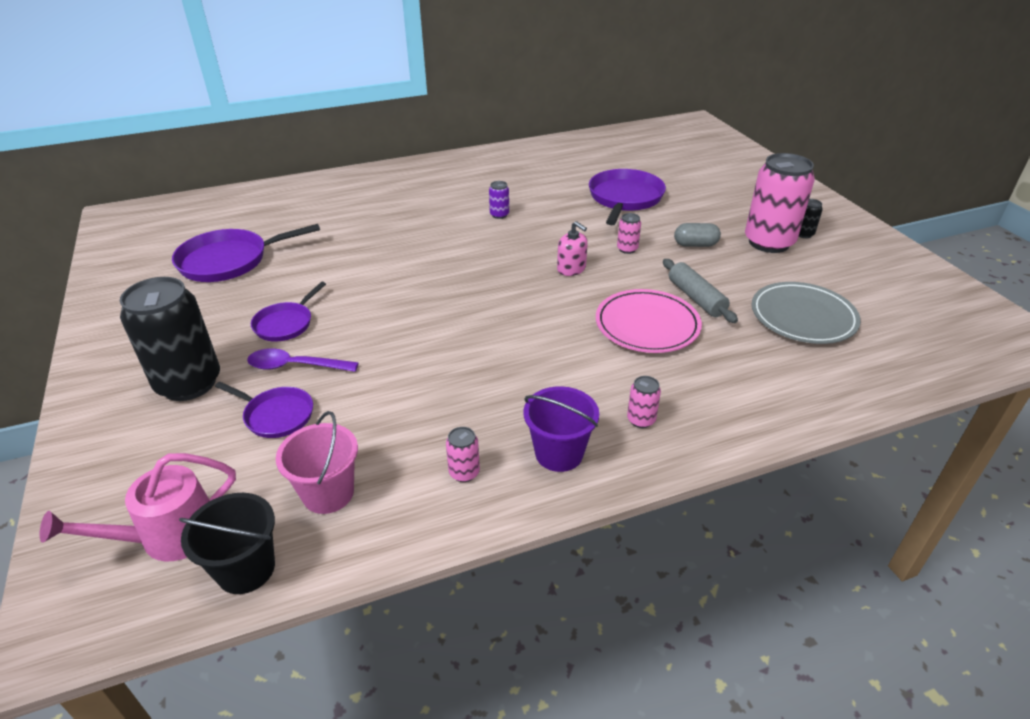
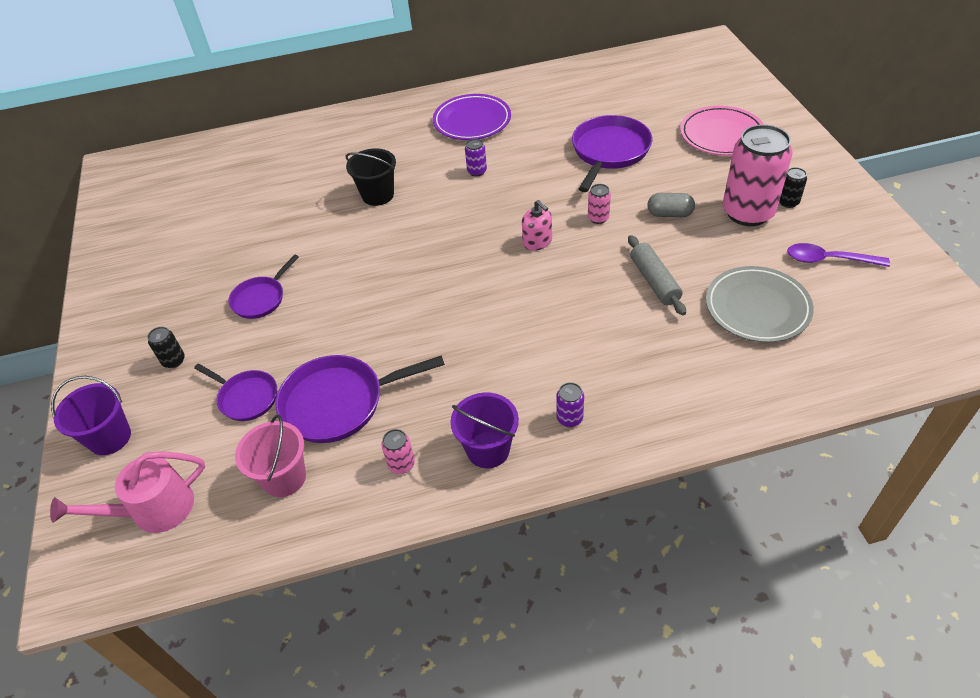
camera: 10 degrees right, 10 degrees up
(112, 462) = (110, 437): none -> purple bucket
(189, 383) = (174, 361): black can -> black can, size x0.42
(229, 261) = (214, 224): purple pan -> purple pan (339, 402)
(246, 569) = (213, 544): black bucket -> black bucket (378, 195)
(295, 366) = (266, 346): purple spoon -> purple spoon (828, 260)
(487, 177) = (472, 121): none -> purple plate
(641, 420) = (569, 418): pink can -> purple can
(647, 325) = (598, 312): pink plate -> pink plate (721, 135)

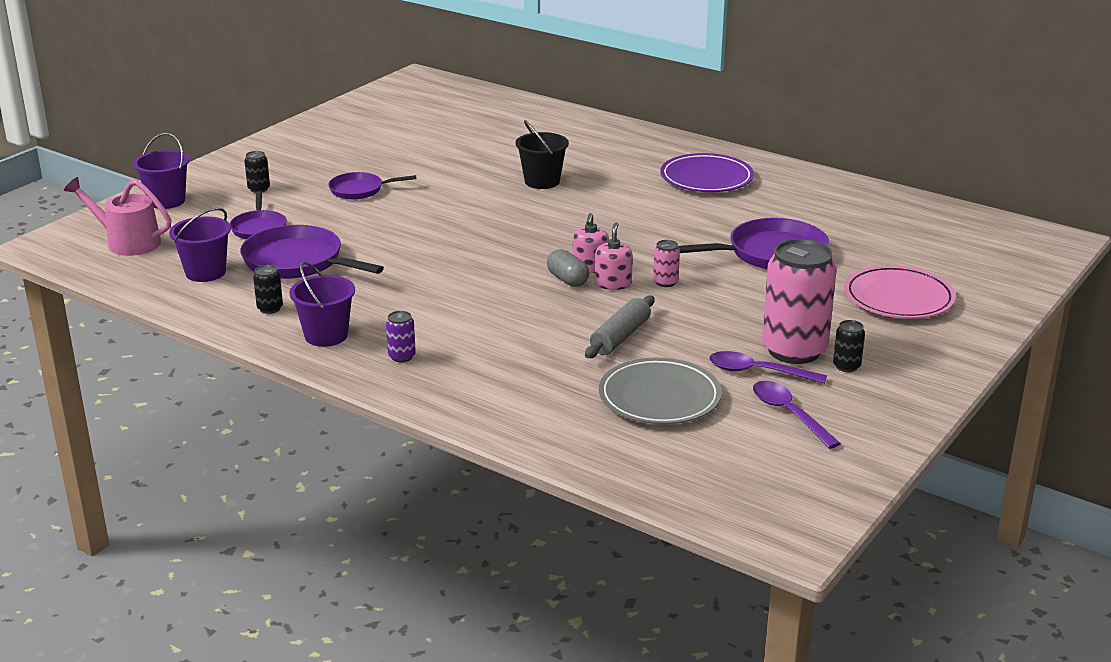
camera: 45 degrees right, 20 degrees down
(284, 478) = (205, 272): pink bucket -> purple bucket
(401, 464) = (270, 308): pink can -> black can
(477, 171) = (640, 207): purple can -> none
(573, 243) = (613, 283): none -> pink soap dispenser
(669, 214) = (727, 313): grey capsule -> grey capsule (567, 280)
(762, 243) = (758, 372): none -> purple spoon

